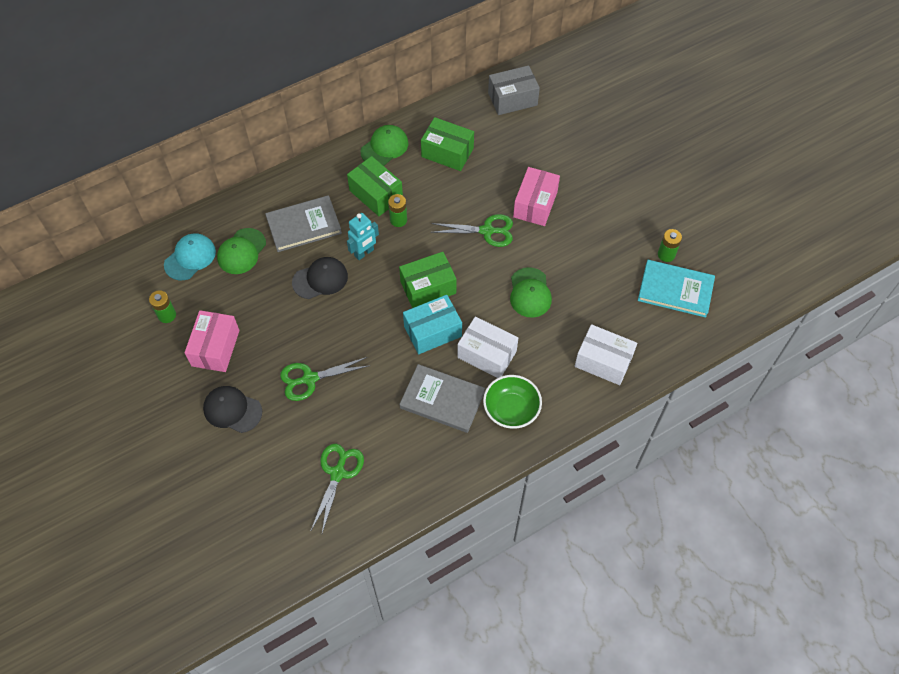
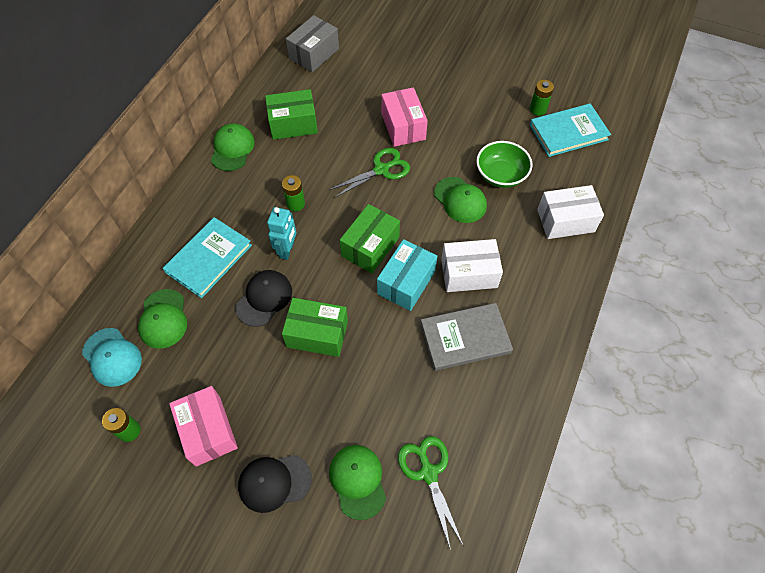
camera: 35 degrees left, 0 degrees up
(190, 258) = (112, 357): turquoise cap -> turquoise cap turned 135 degrees clockwise
(286, 446) = (358, 481): none -> green cap
(304, 225) = (208, 258): grey book -> turquoise book
(309, 379) = (328, 399): green scissors -> none
(376, 194) = (257, 193): green box -> green box (317, 334)
(511, 409) = (529, 308): green bowl -> green bowl (501, 175)

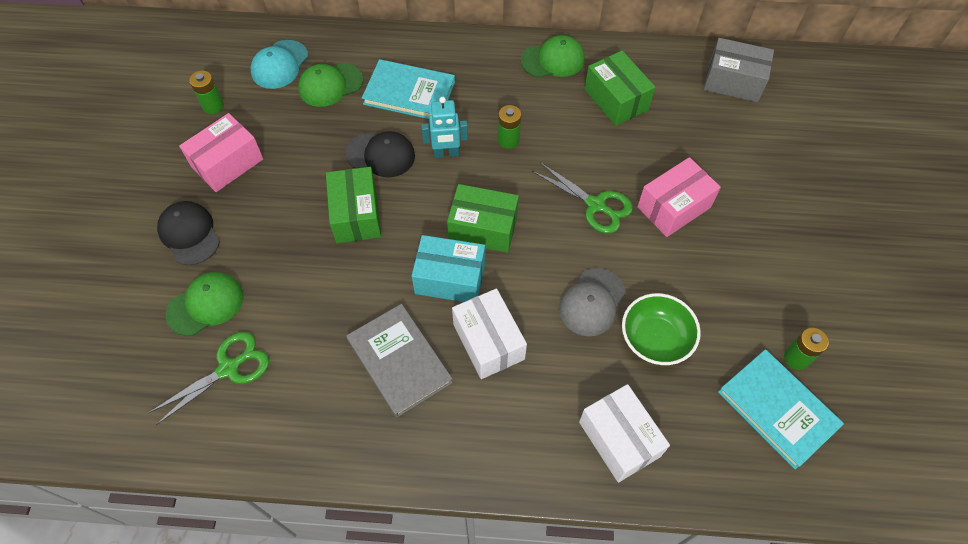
camera: 70 degrees right, 0 degrees up
(460, 200) = (592, 302): green cap -> grey cap

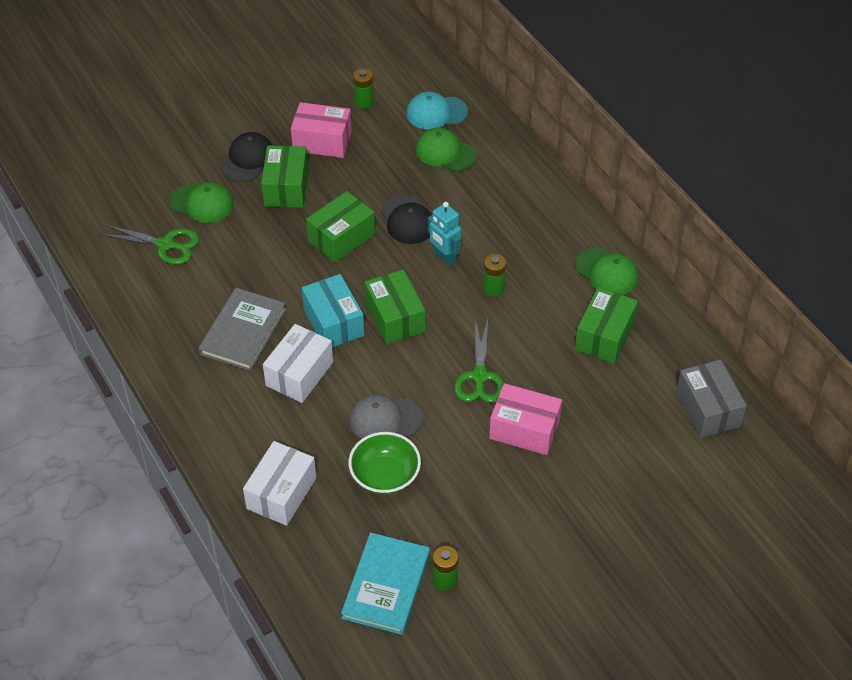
camera: 55 degrees right, 10 degrees down
(255, 223) = (286, 188): none -> green box
(409, 93) = (482, 202): turquoise book -> none

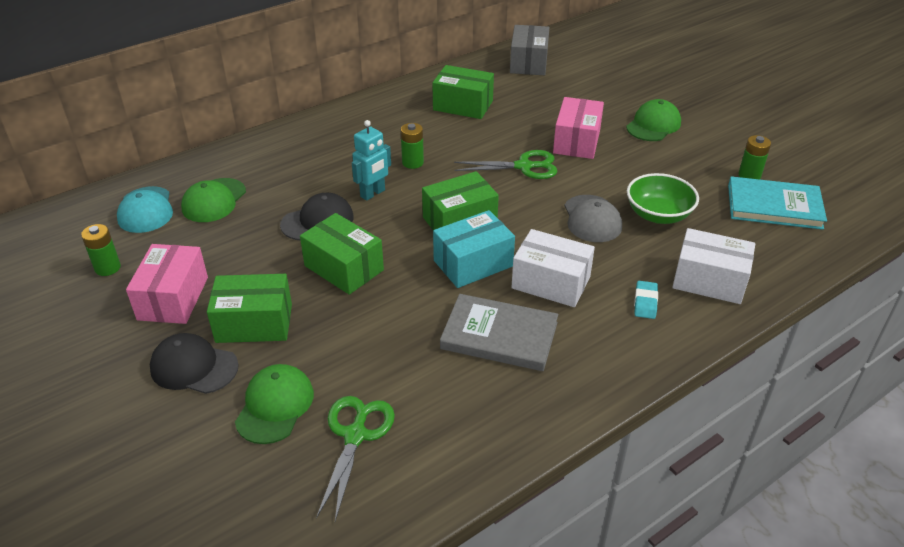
camera: 95 degrees left, 10 degrees down
(262, 437) = (645, 302): none -> turquoise eraser
(606, 272) = (388, 105): green cap -> green cap (653, 125)
(707, 409) = (528, 63): grey box -> grey box turned 60 degrees counterclockwise

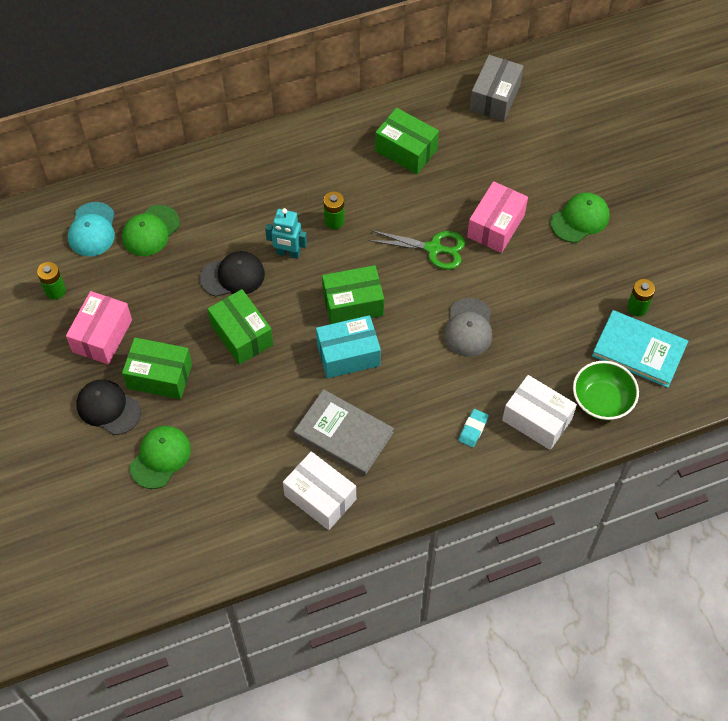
camera: 15 degrees right, 20 degrees up
(355, 435) = (211, 497): green scissors -> none
(373, 193) = (288, 253): turquoise robot -> turquoise robot turned 45 degrees clockwise
(551, 283) = (404, 390): white box -> white box (320, 497)
(658, 215) = (529, 336): green bowl -> green bowl (602, 400)

